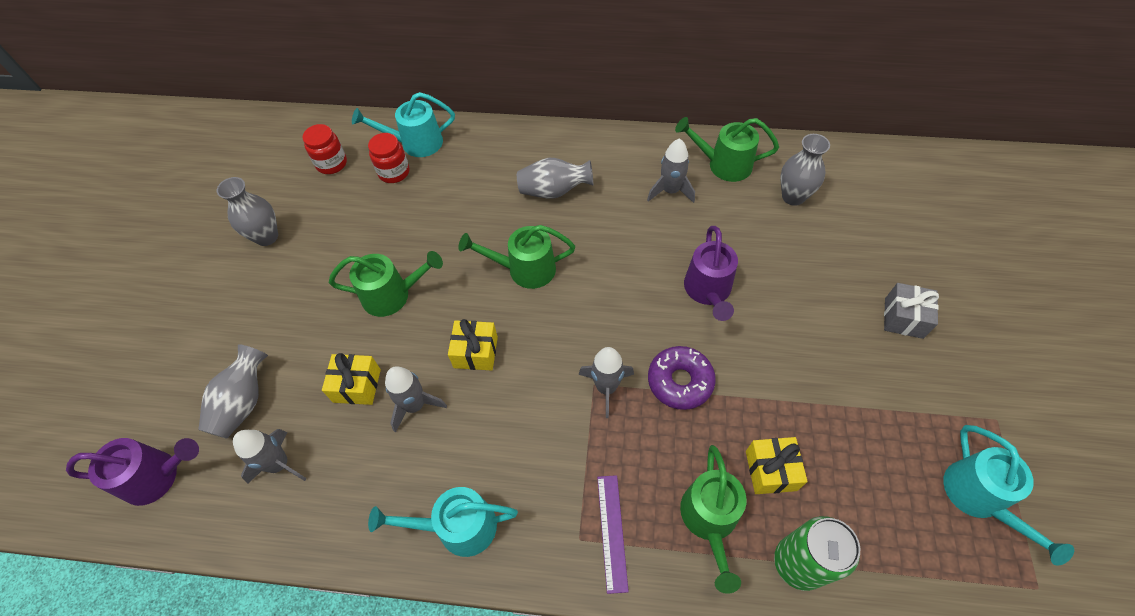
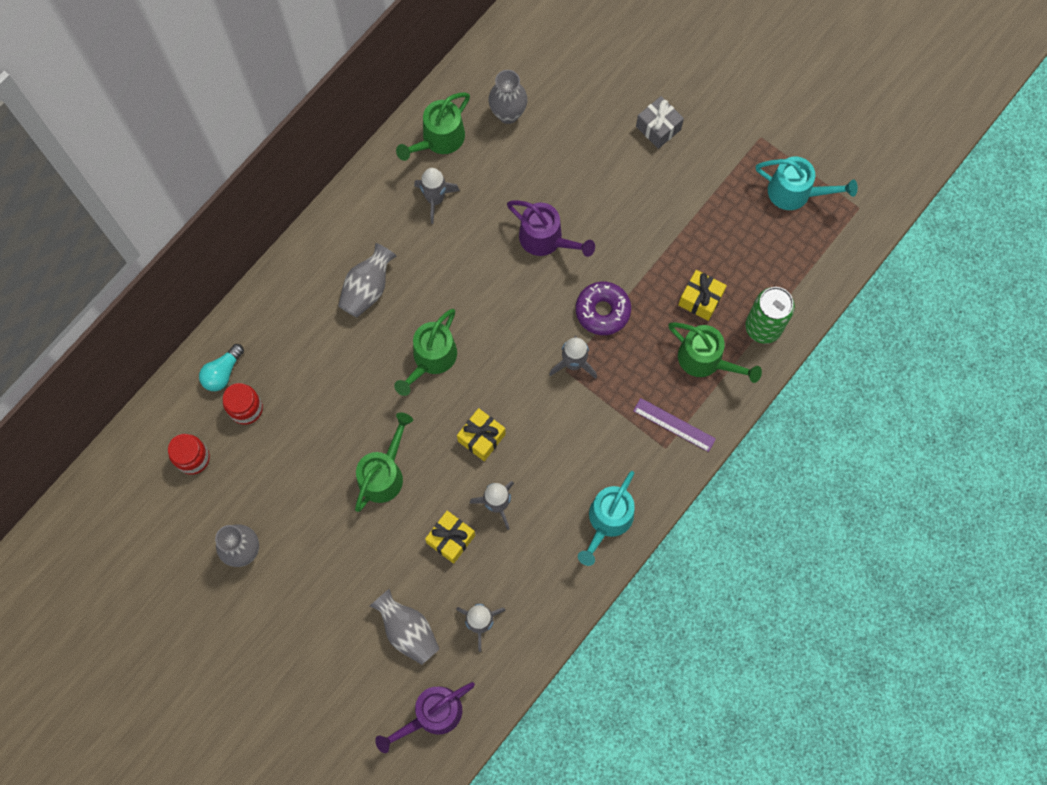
camera: 60 degrees left, 15 degrees up
(158, 476) = (431, 715): purple watering can -> purple watering can turned 150 degrees counterclockwise
(415, 143) = (222, 373): turquoise watering can -> turquoise light bulb

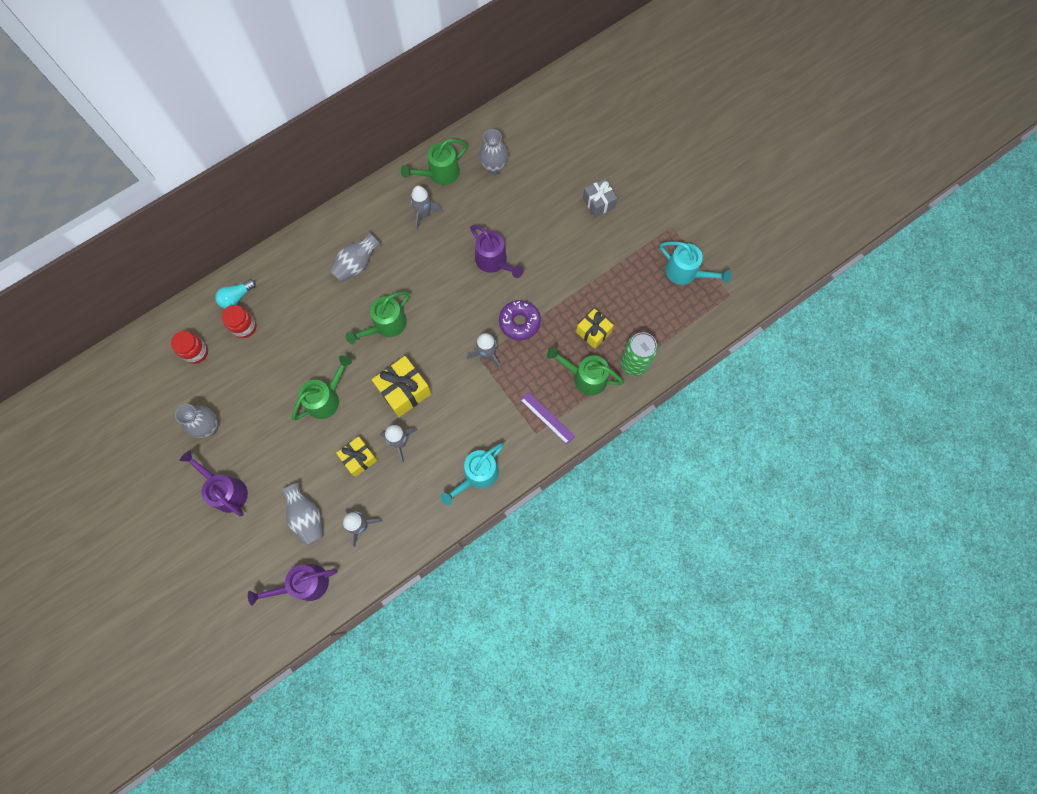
camera: 15 degrees right, 0 degrees up
(292, 625) = (226, 490): none -> purple watering can
(481, 438) = (404, 391): yellow gift -> yellow gift, size x1.51
(706, 360) = (585, 377): green watering can -> green watering can turned 150 degrees clockwise

